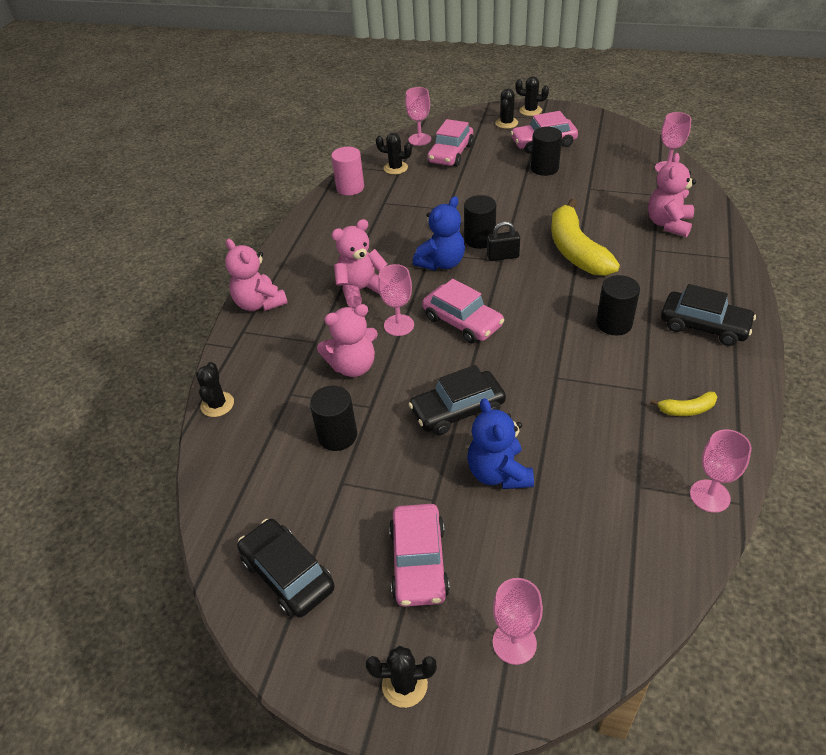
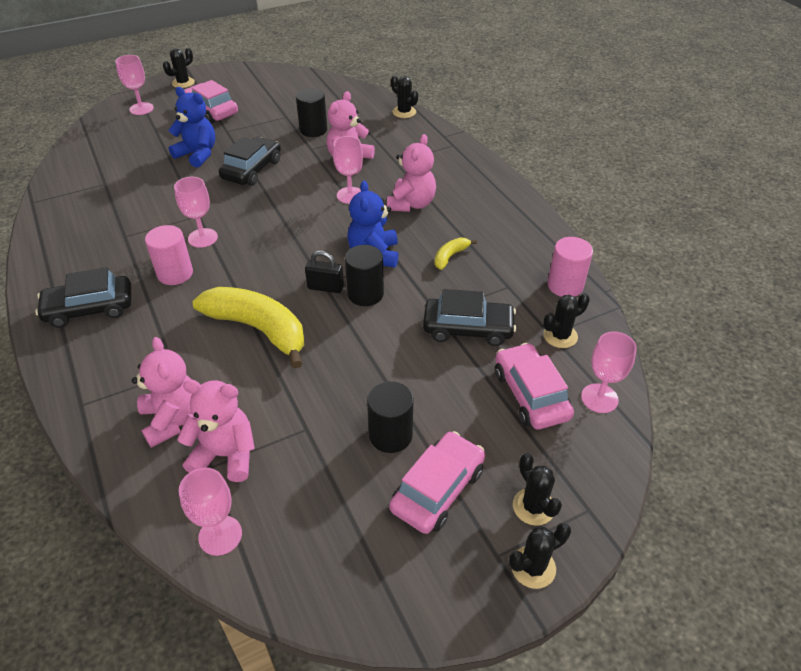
camera: 135 degrees right, 0 degrees up
(259, 303) = (470, 163): pink teddy bear -> pink teddy bear (225, 455)
(287, 574) = (272, 84): black car -> black car (468, 328)
(462, 321) = (304, 219): pink car -> none
(503, 256) = (325, 287): black padlock -> black padlock turned 60 degrees clockwise
(614, 323) = (175, 273): black cylinder -> pink cylinder
(686, 409) = (85, 237): yellow banana -> yellow banana (450, 256)
(709, 496) = (54, 197): pink goblet -> pink goblet (203, 238)

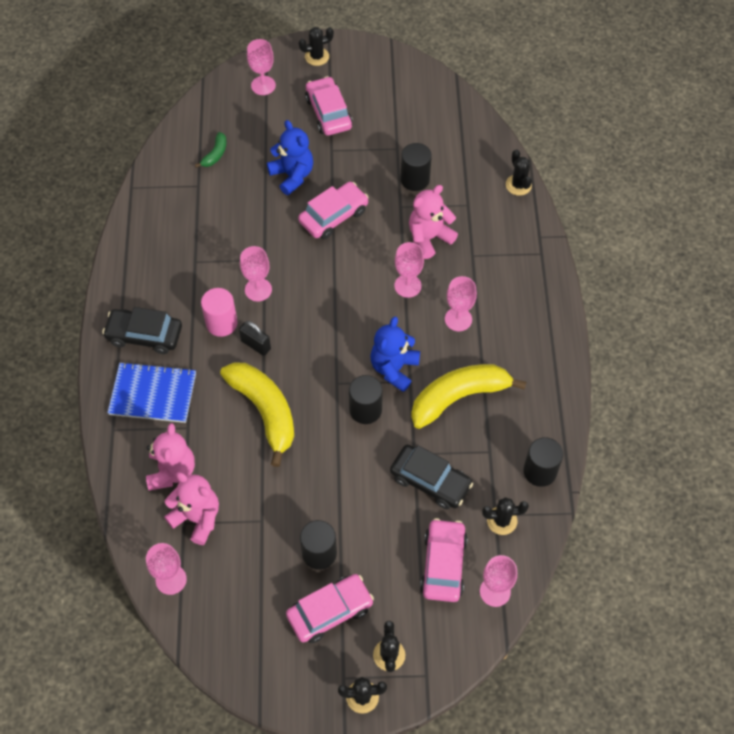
camera: 25 degrees right, 15 degrees up
(113, 159) = (215, 154): none -> green banana
(119, 355) = (153, 394): none -> blue notebook
(252, 169) = (333, 216): black car -> pink car
(325, 287) = (336, 389): black padlock -> black padlock (256, 345)
(411, 204) = (458, 319): pink teddy bear -> pink goblet
(450, 256) = (459, 397): yellow banana -> yellow banana, size x2.24
(565, 285) = (540, 471): pink cylinder -> black cylinder

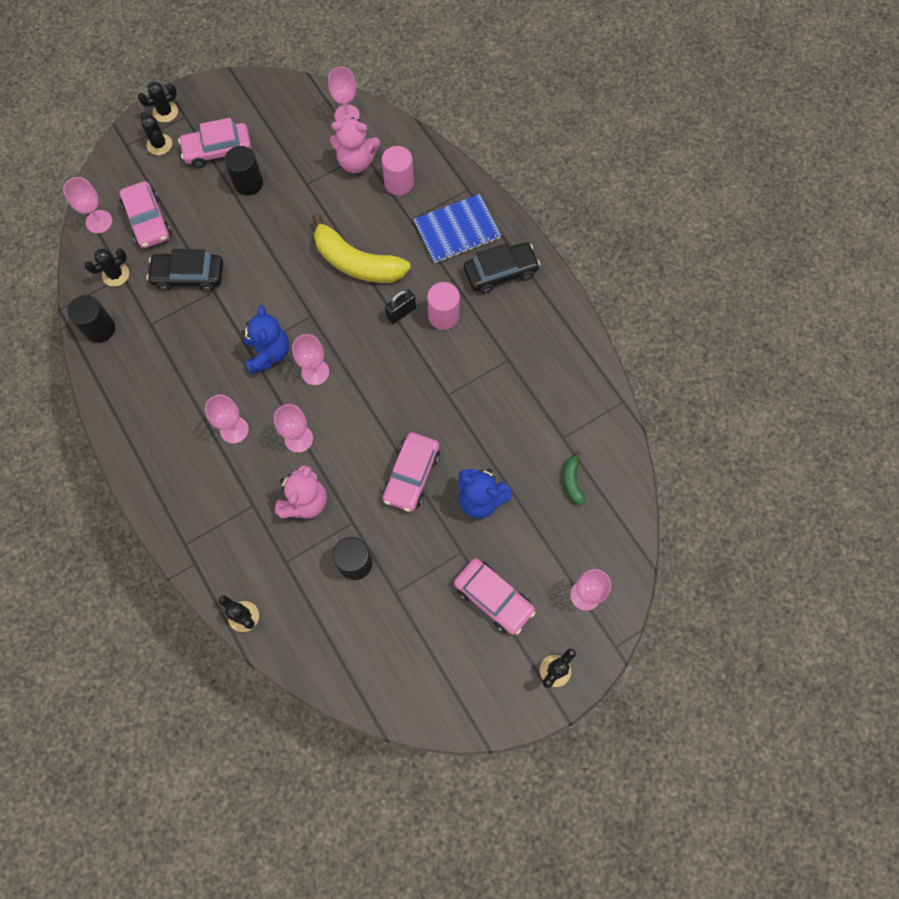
camera: 150 degrees right, 10 degrees up
(172, 471) = (399, 183): pink teddy bear -> pink cylinder
(256, 345) = (401, 312): black padlock -> black padlock turned 45 degrees counterclockwise
(258, 289) = (433, 363): pink goblet -> pink goblet (315, 372)
(330, 611) = (218, 150): pink car -> pink car turned 45 degrees clockwise
(365, 410) = (273, 306): black cylinder -> none
(459, 397) = (198, 357): yellow banana -> none

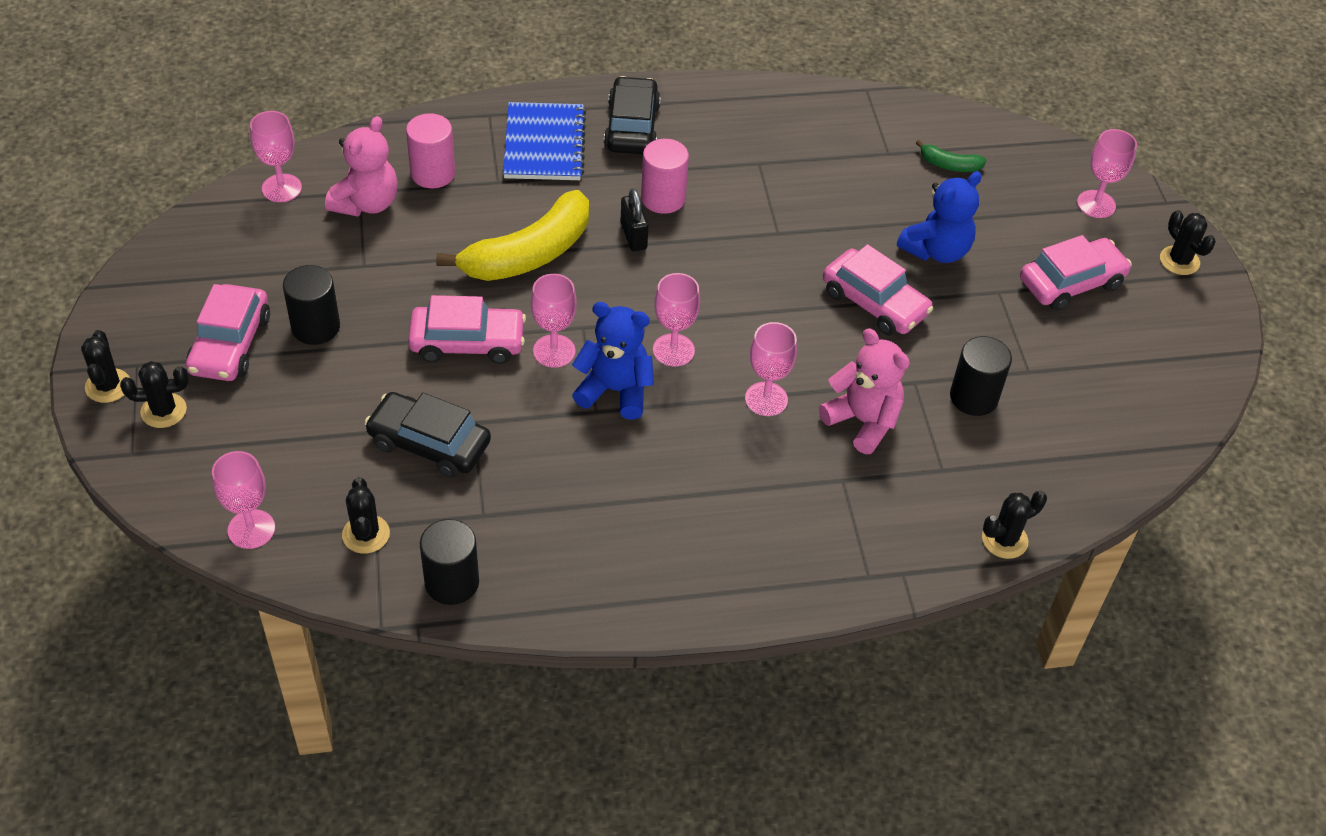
camera: 70 degrees left, 20 degrees down
(148, 221) = (296, 465): pink car -> pink car (467, 342)
(189, 276) = (429, 444): black car -> black car turned 90 degrees clockwise
(234, 430) = (716, 466): pink goblet -> pink goblet (554, 351)

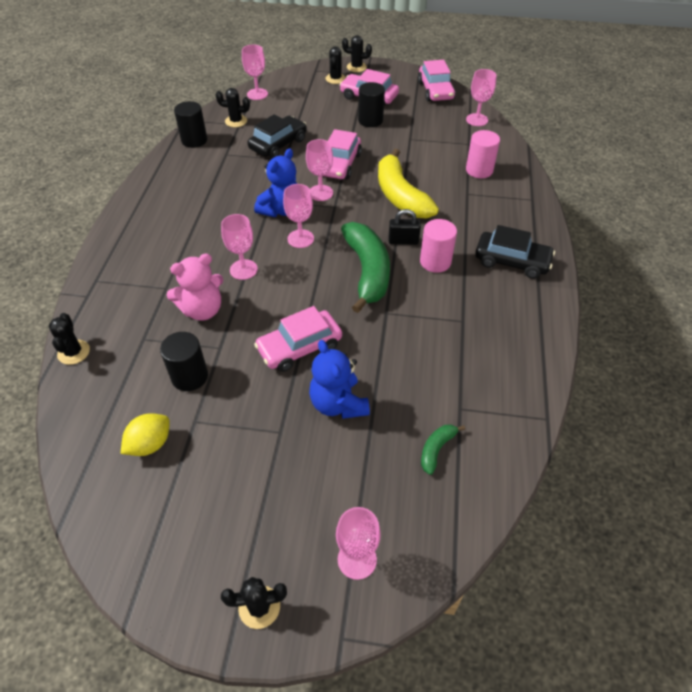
camera: 110 degrees right, 0 degrees up
(366, 203) = (458, 145): pink teddy bear -> none
(544, 144) = (499, 218): blue notebook -> none
(711, 263) = (367, 272): none -> green banana
(1071, 283) = (269, 491): pink car -> pink car (435, 91)
(1080, 401) = (150, 444): none -> yellow lemon

